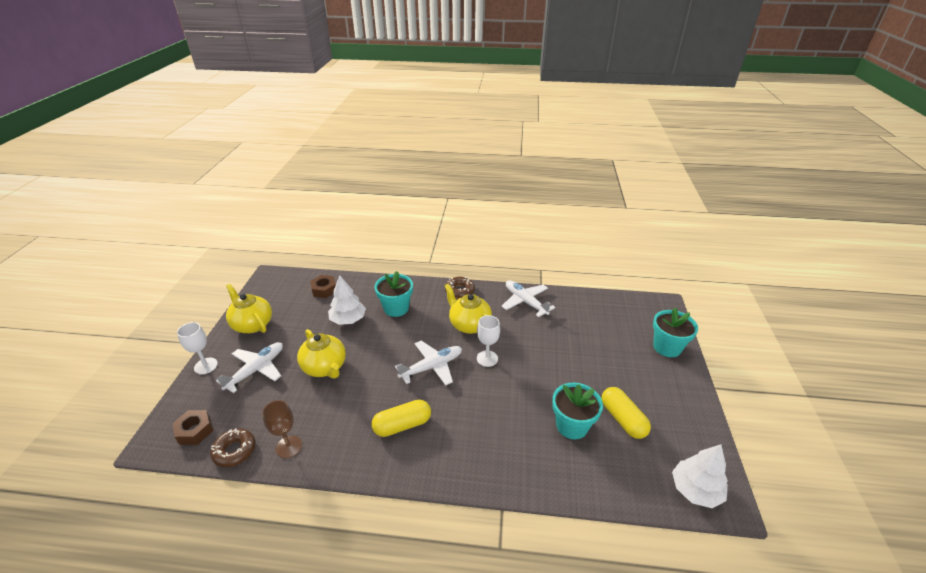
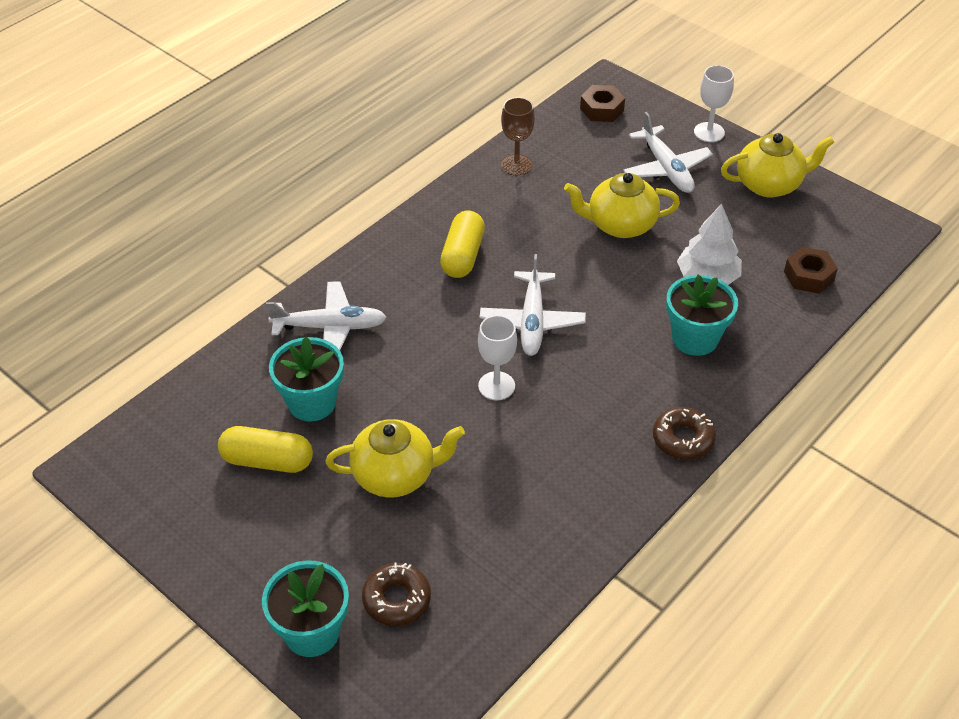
camera: 125 degrees right, 10 degrees up
(235, 451) = (547, 129): brown donut -> brown donut (396, 599)
(469, 324) = (585, 405): yellow teapot -> yellow teapot (395, 475)
(525, 302) = (581, 512): white plane -> white plane (330, 327)
(695, 490) = (129, 453): white tree -> none

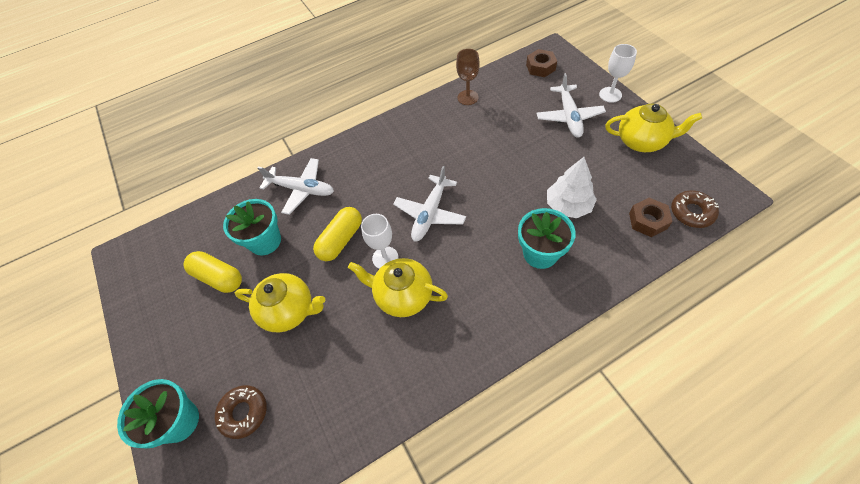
camera: 25 degrees right, 10 degrees up
(462, 256) = (405, 155): yellow capsule -> yellow capsule (341, 240)
(620, 225) = (520, 153): yellow teapot -> yellow teapot (403, 295)
(683, 439) = (499, 336): brown donut -> brown donut (692, 212)

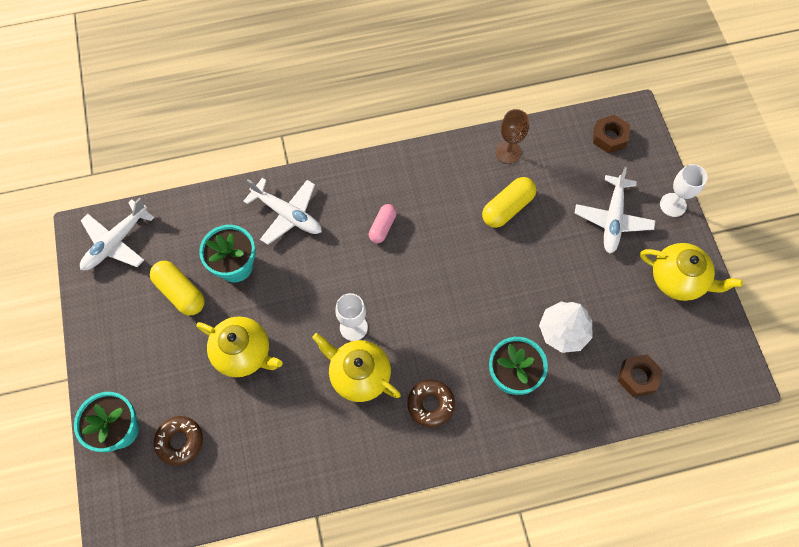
camera: 10 degrees right, 10 degrees up
(341, 240) = (314, 291): yellow capsule -> yellow capsule (507, 208)
(385, 175) = (382, 227): none -> pink capsule
(430, 213) = (415, 291): white plane -> white plane (116, 242)
(692, 212) = (688, 383): brown donut -> brown donut (430, 404)

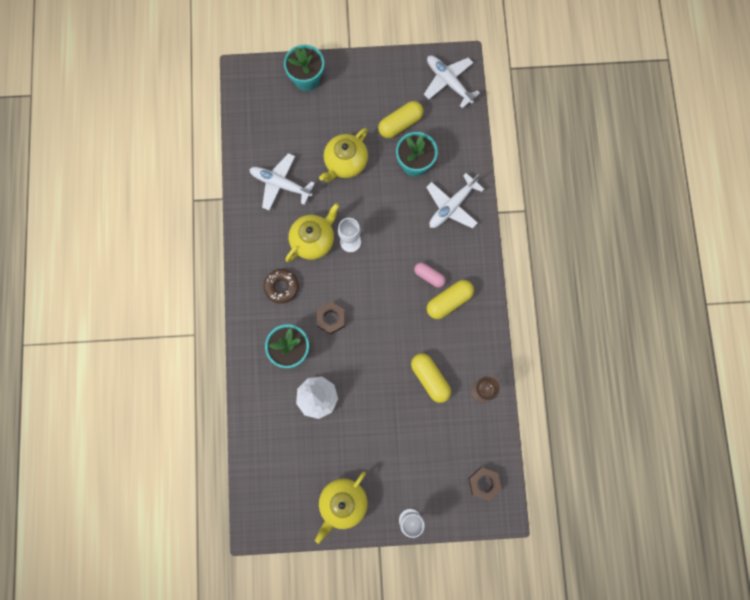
camera: 100 degrees right, 10 degrees up
(180, 441) = (290, 116): brown donut -> none
(410, 200) = (449, 301): none -> yellow capsule
(612, 219) = (406, 464): white plane -> white plane (280, 184)
(637, 377) = (270, 446): brown nut -> brown nut (331, 319)

